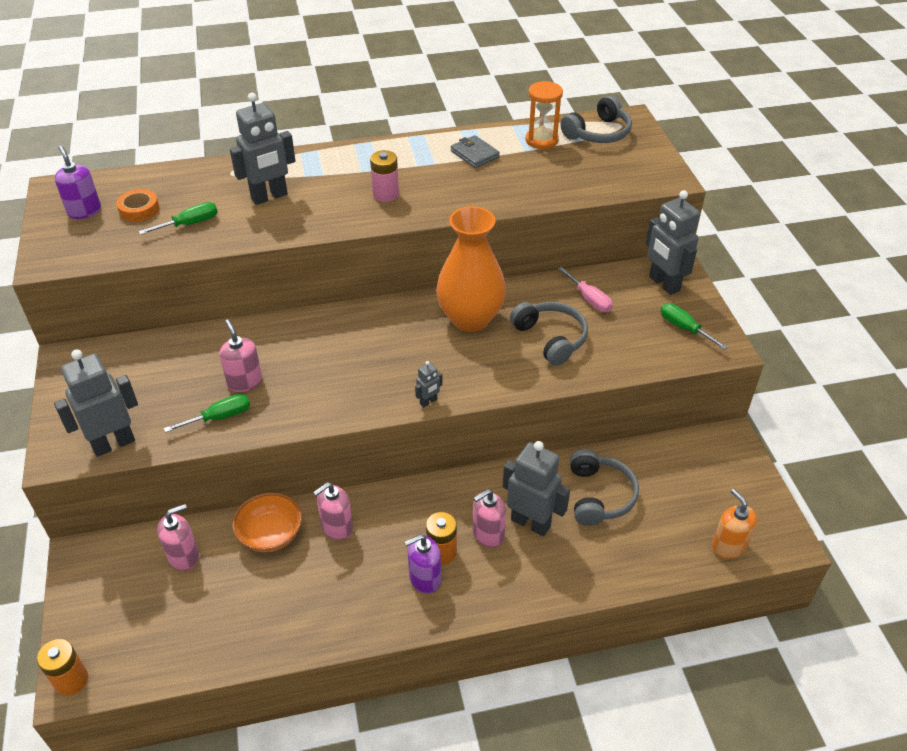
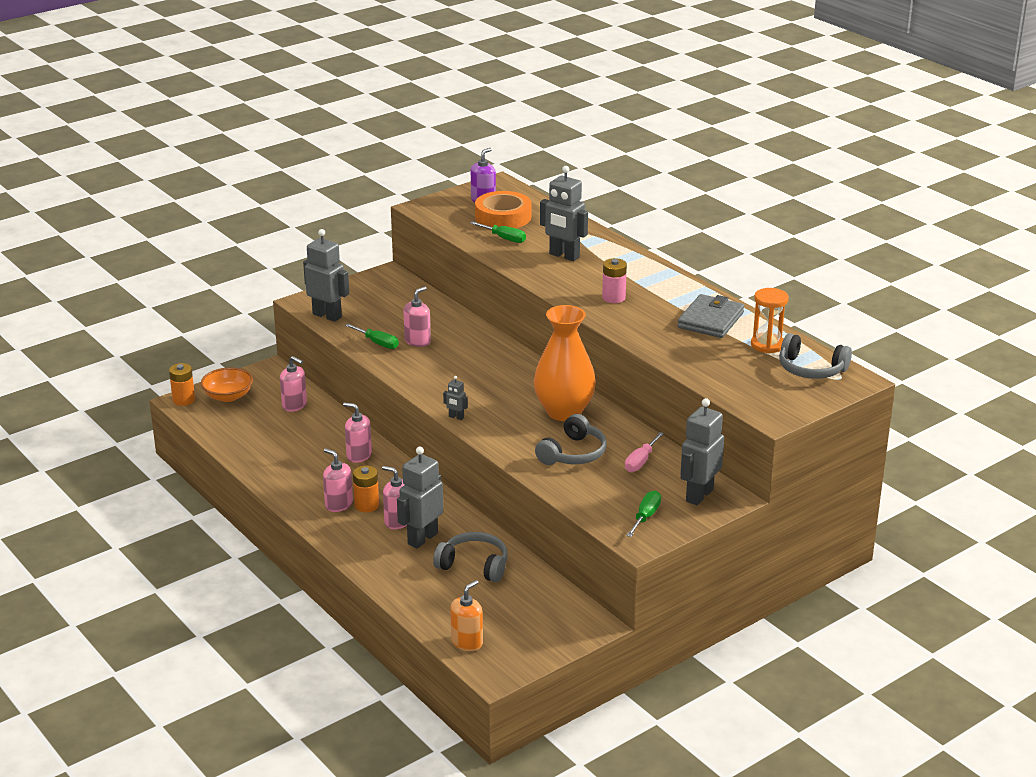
camera: 65 degrees right, 15 degrees down
(139, 209) = (503, 217): orange tape -> orange tape, size x1.79
(270, 534) = (334, 431): orange bowl -> orange bowl (228, 396)
(424, 578) = (338, 504): purple soap dispenser -> pink soap dispenser
(474, 154) = (710, 320): grey wallet -> grey wallet, size x1.56
(530, 523) = (422, 538): grey robot -> grey robot turned 150 degrees counterclockwise
(599, 495) = (474, 565): grey headphones -> grey headphones turned 135 degrees counterclockwise

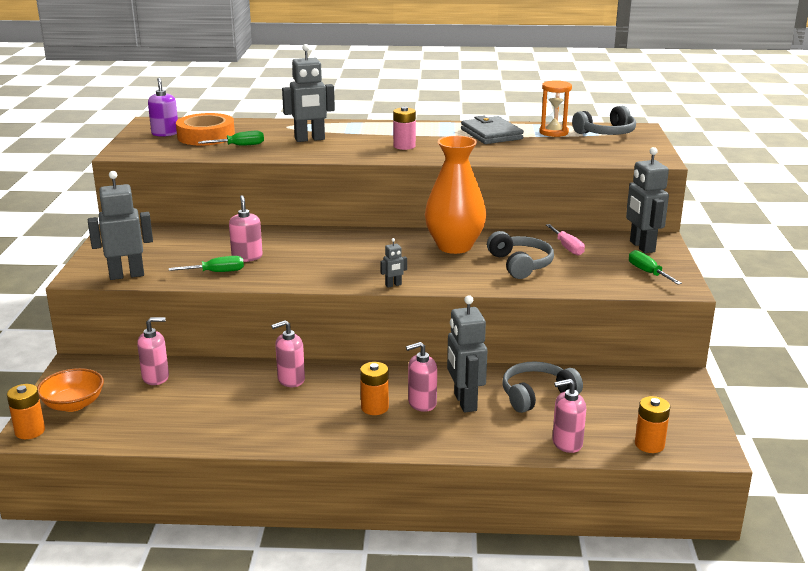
camera: 50 degrees left, 5 degrees down
(338, 504) = (351, 421): pink soap dispenser -> pink soap dispenser (567, 443)
(467, 642) = (649, 444): orange soap dispenser -> orange battery

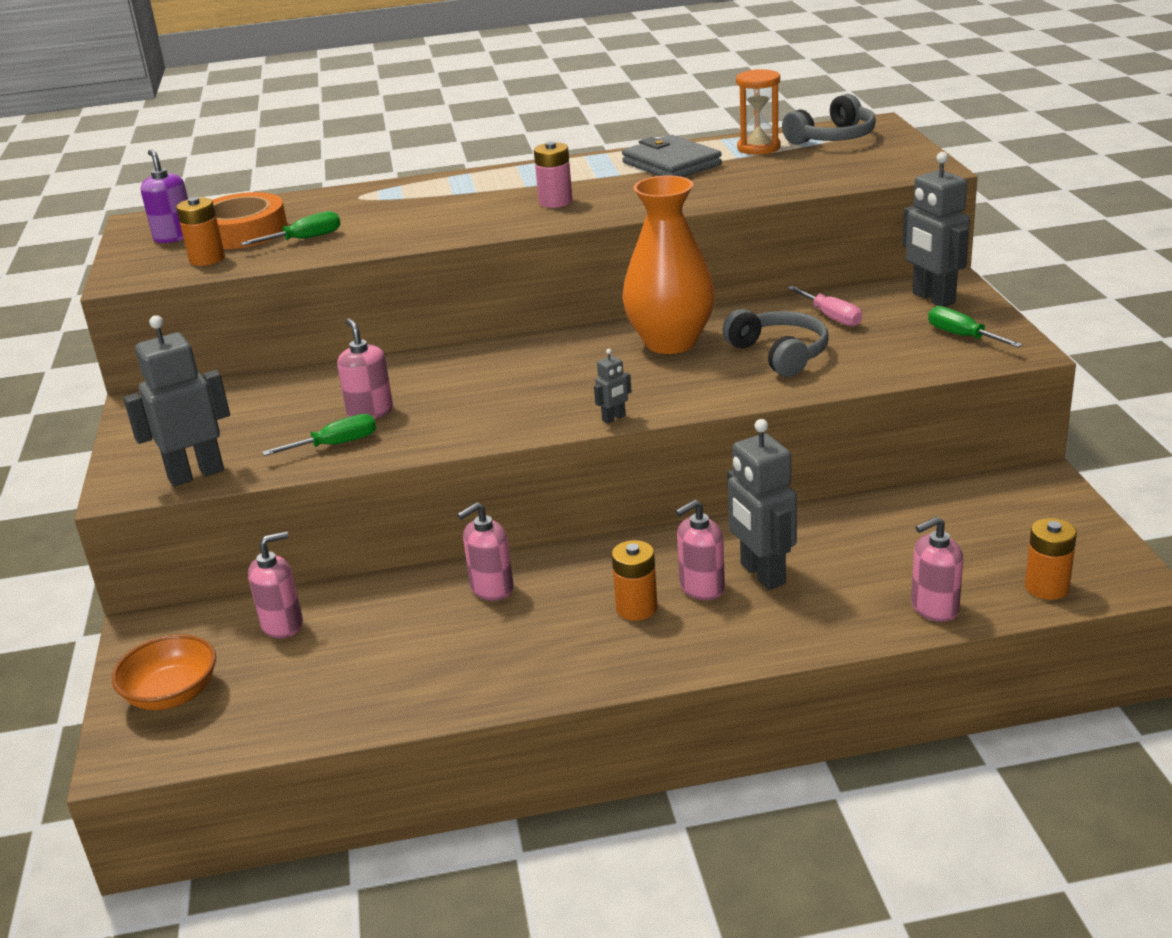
camera: 10 degrees left, 5 degrees up
(30, 431) = (122, 753): orange battery -> orange battery (207, 259)
(310, 139) = (407, 212): grey robot -> none
(537, 395) = (858, 543): grey headphones -> none

